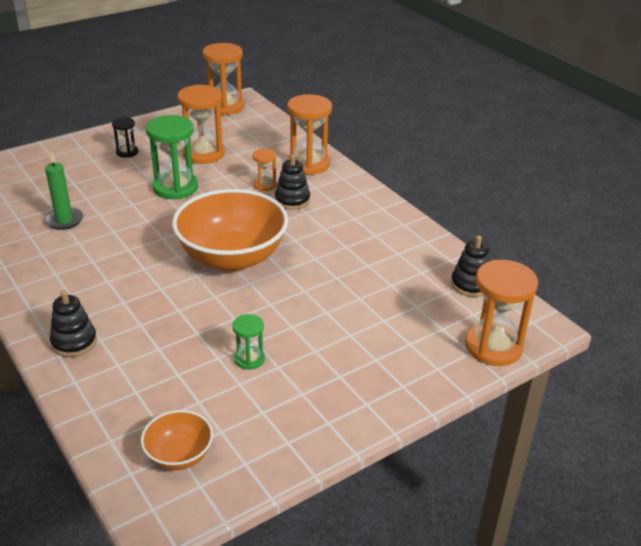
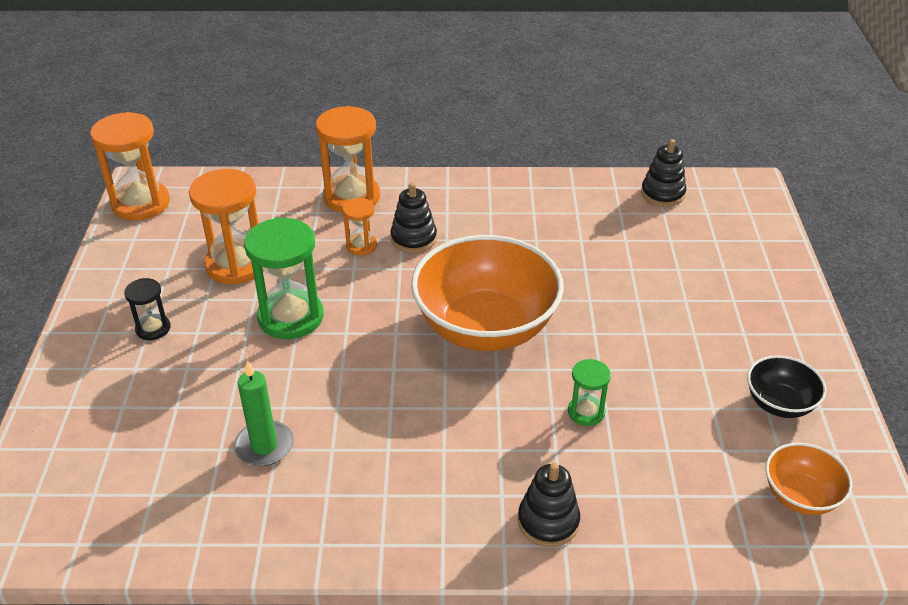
camera: 55 degrees left, 5 degrees up
(249, 359) = (678, 385): green hourglass -> green hourglass (586, 412)
(273, 417) = (779, 403): none -> black bowl
(493, 347) = (761, 224): orange hourglass -> none

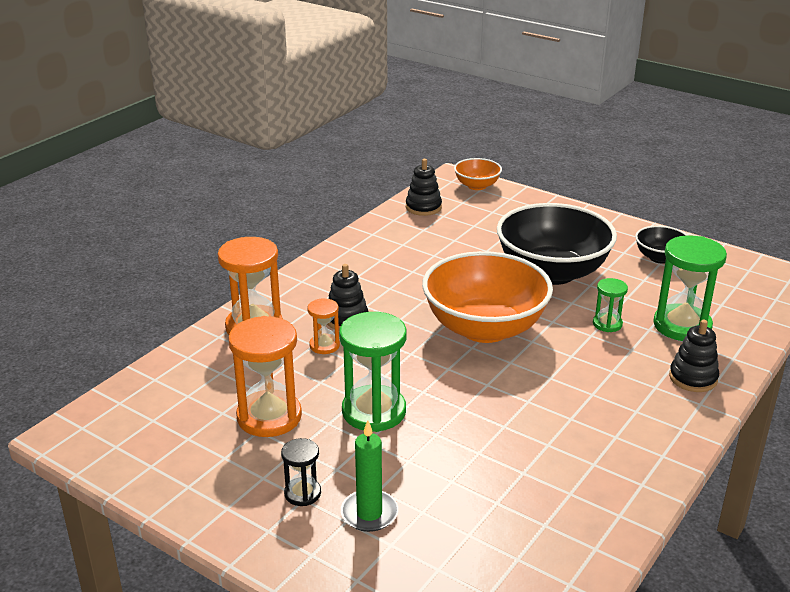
camera: 55 degrees left, 10 degrees down
(141, 203) = (99, 444): orange hourglass -> none
(264, 446) = (515, 477): green candle -> green candle (369, 513)
(643, 331) = (552, 272): none -> black bowl
(648, 475) = (682, 326): none -> green hourglass
(800, 496) = (737, 285): orange bowl -> orange bowl (477, 186)

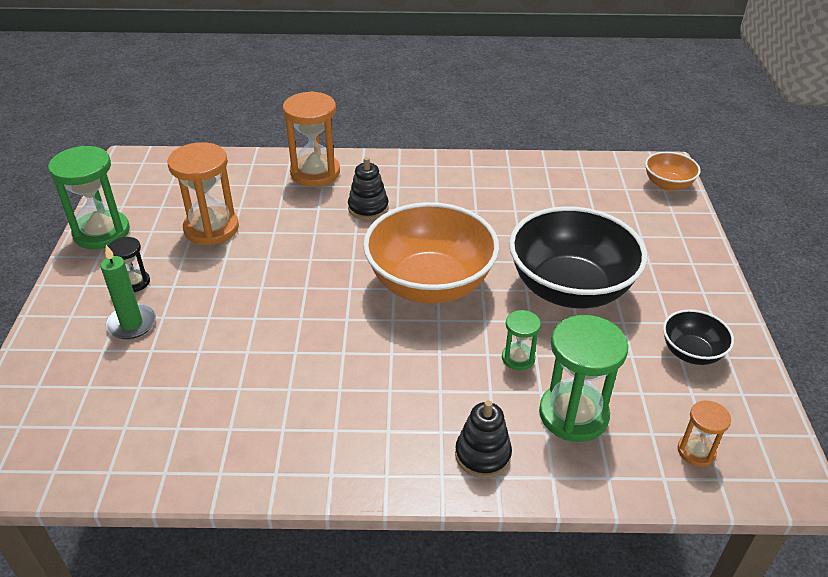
camera: 55 degrees right, 10 degrees up
(324, 345) = (322, 213): orange hourglass -> orange hourglass (696, 451)
(374, 411) = (257, 273): green hourglass -> green hourglass (101, 232)
(423, 207) = (587, 172): black stacking toy -> none

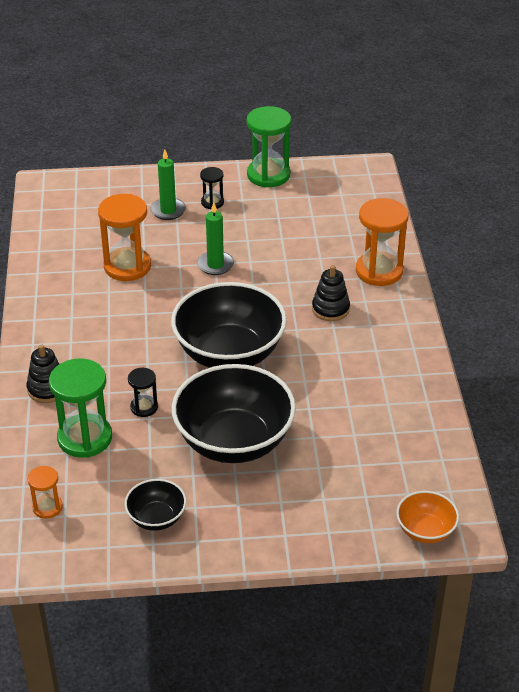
camera: 85 degrees right, 0 degrees up
(211, 228) = (283, 226): orange hourglass -> orange hourglass (127, 266)
(265, 286) = (215, 265): none -> green candle
(430, 284) = (229, 353): orange bowl -> black bowl
(518, 358) = (144, 407): green hourglass -> black hourglass

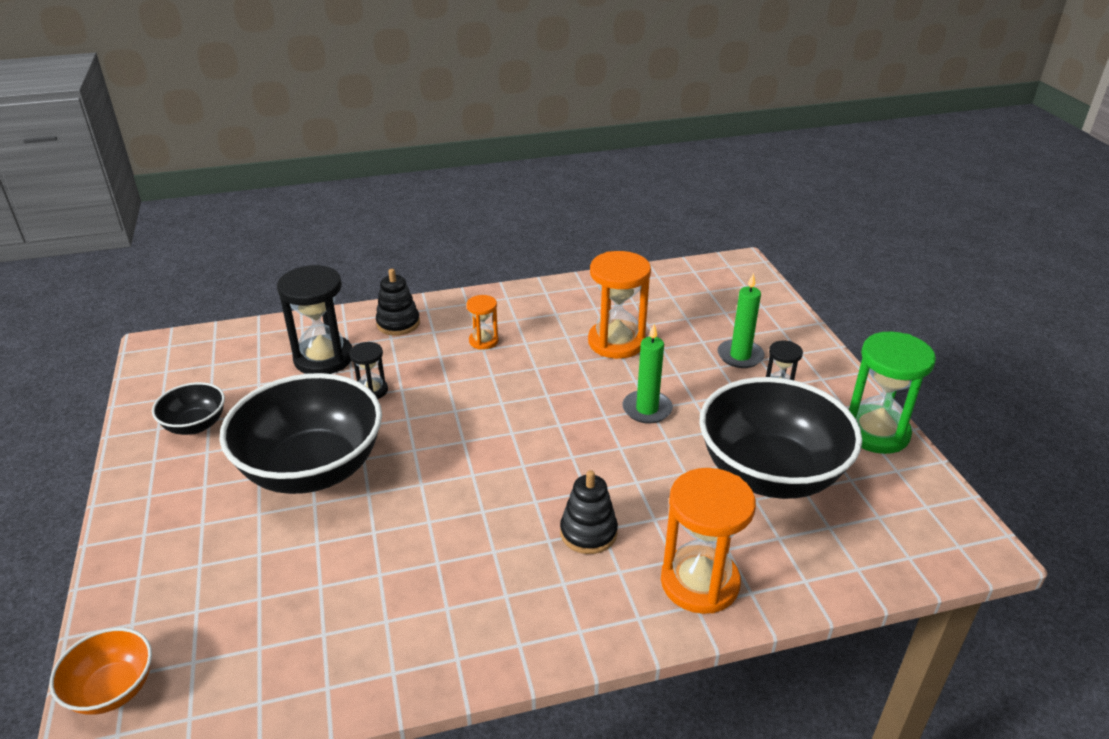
camera: 80 degrees right, 5 degrees down
(47, 507) = (225, 352): orange hourglass -> orange hourglass (483, 341)
(85, 438) = (323, 358): green hourglass -> black hourglass
(229, 353) = (473, 444): black bowl -> black bowl (770, 473)

